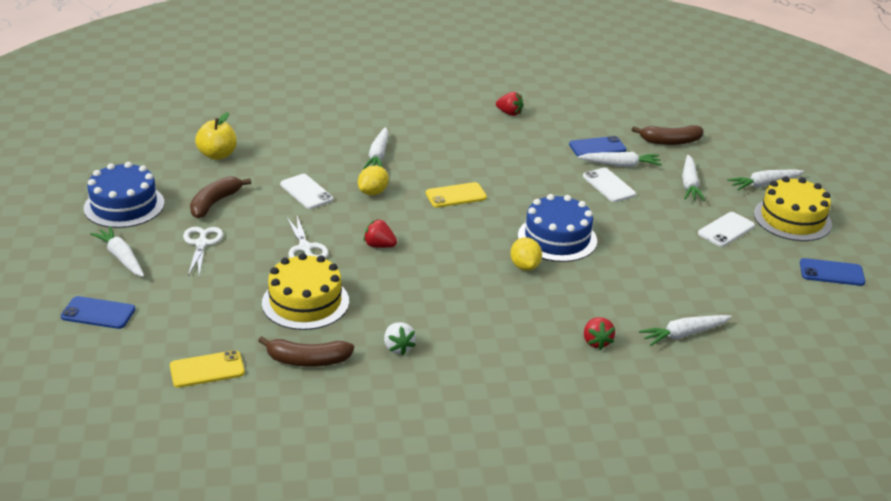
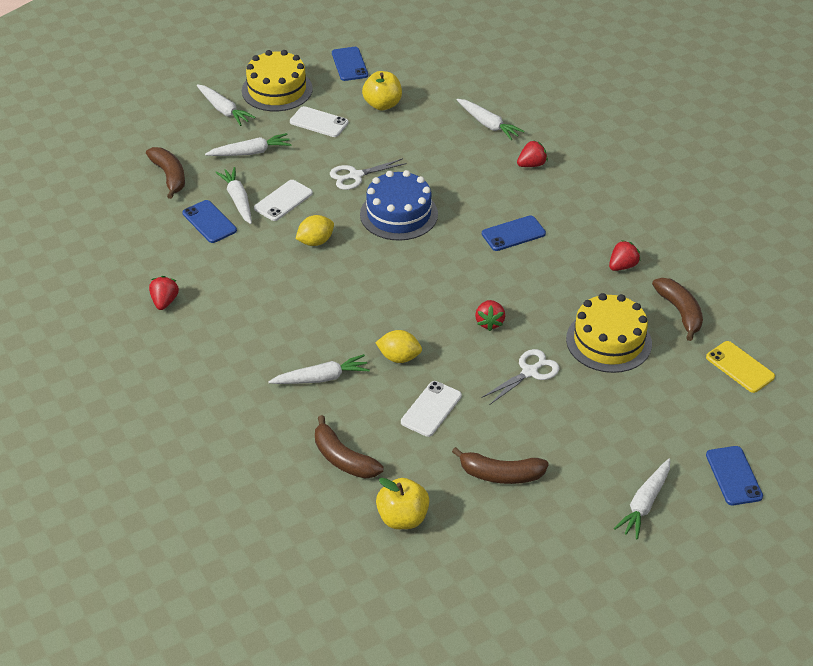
camera: 110 degrees left, 10 degrees up
(124, 205) = (557, 551): blue cake -> none
(201, 244) = (577, 451): white scissors -> white scissors (355, 176)
(292, 146) = (343, 459): none -> brown banana
(398, 347) = (622, 266): white strawberry -> red strawberry
(456, 195) = (367, 296): yellow phone -> none
(490, 295) = (513, 234): none -> blue phone
(525, 266) = (456, 223): yellow lemon -> yellow lemon (315, 241)
(746, 274) = (382, 104): none -> yellow apple

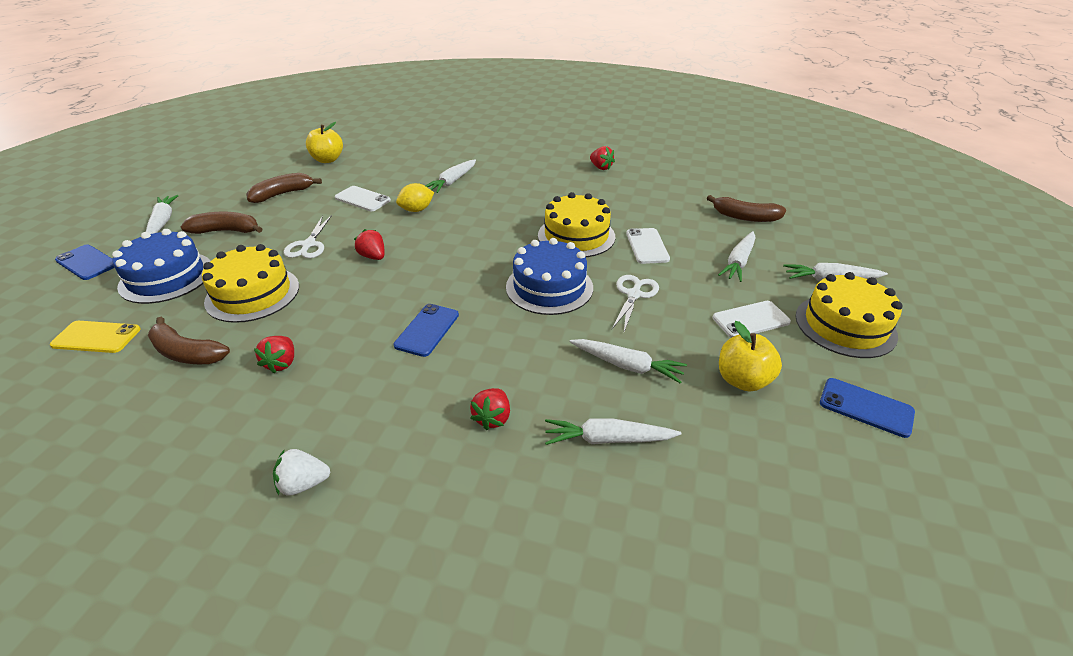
camera: 135 degrees right, 5 degrees down
(209, 222) = (663, 209): blue phone -> none
(238, 200) = (675, 229): white carrot -> white carrot (627, 366)
(315, 241) = (576, 236): yellow lemon -> yellow cake
(343, 459) = (391, 163): brown banana -> brown banana (226, 231)
(431, 409) = (362, 199): white phone -> white phone turned 45 degrees counterclockwise
(651, 191) = (303, 484): none -> white strawberry
(668, 407) = (166, 277): none -> blue cake

